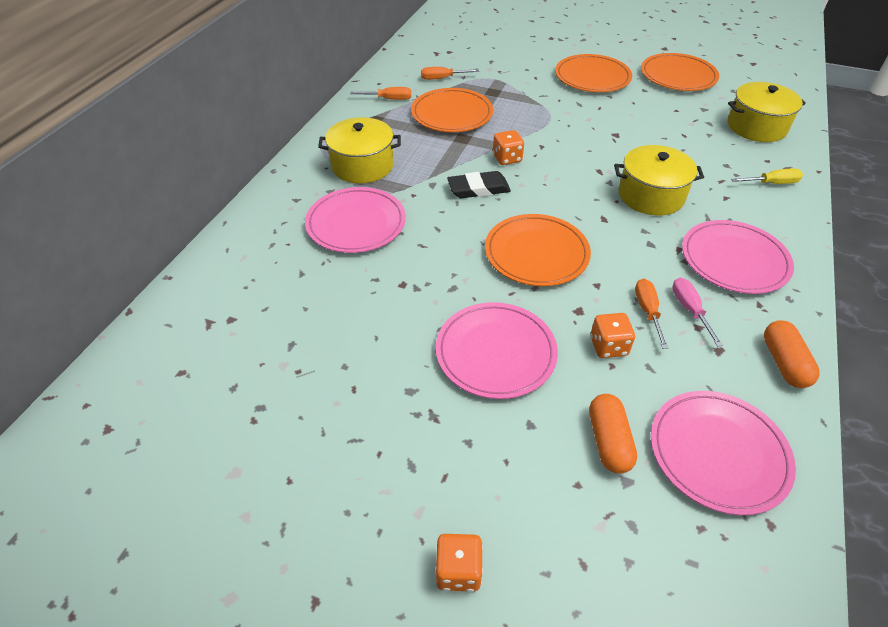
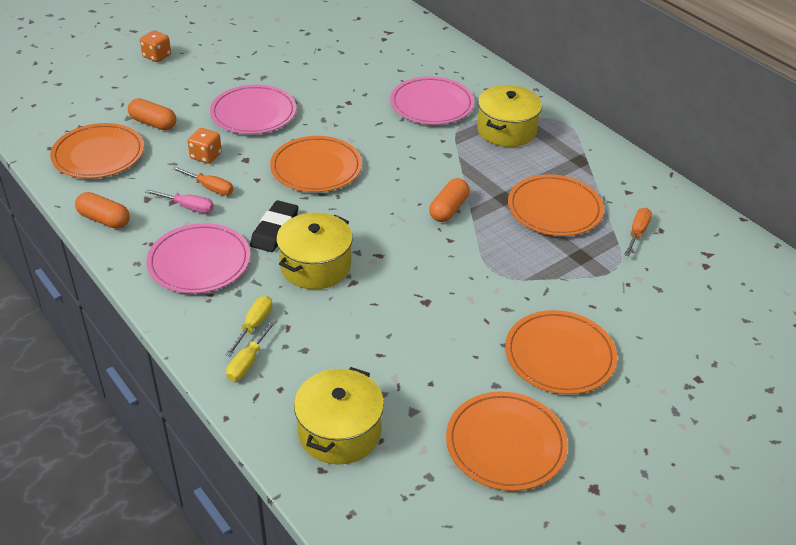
camera: 120 degrees right, 5 degrees down
(389, 99) = (614, 181): orange screwdriver -> none
(478, 189) = (419, 174): black eraser -> black eraser (274, 230)
(507, 158) = (448, 209): orange dice -> orange capsule
(718, 453) = (98, 155): pink plate -> orange plate
(743, 196) = (254, 325): none -> yellow screwdriver

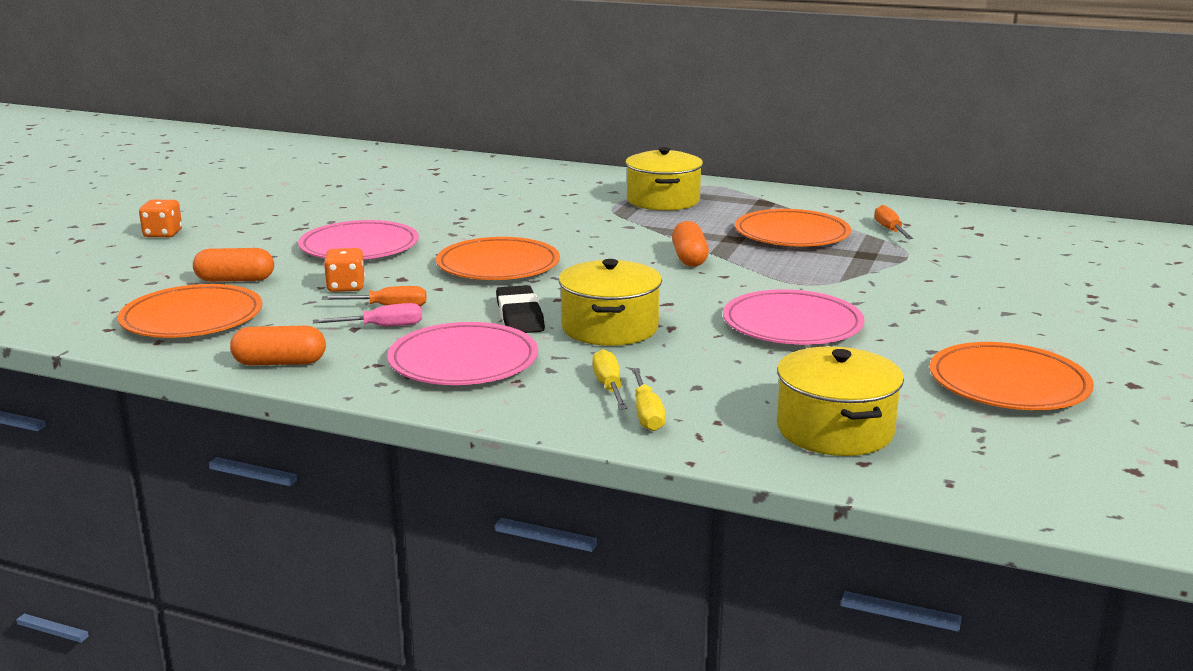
camera: 30 degrees left, 20 degrees down
(431, 104) = (558, 201): pink plate -> pink plate (792, 324)
(559, 355) = (955, 316): orange plate -> none

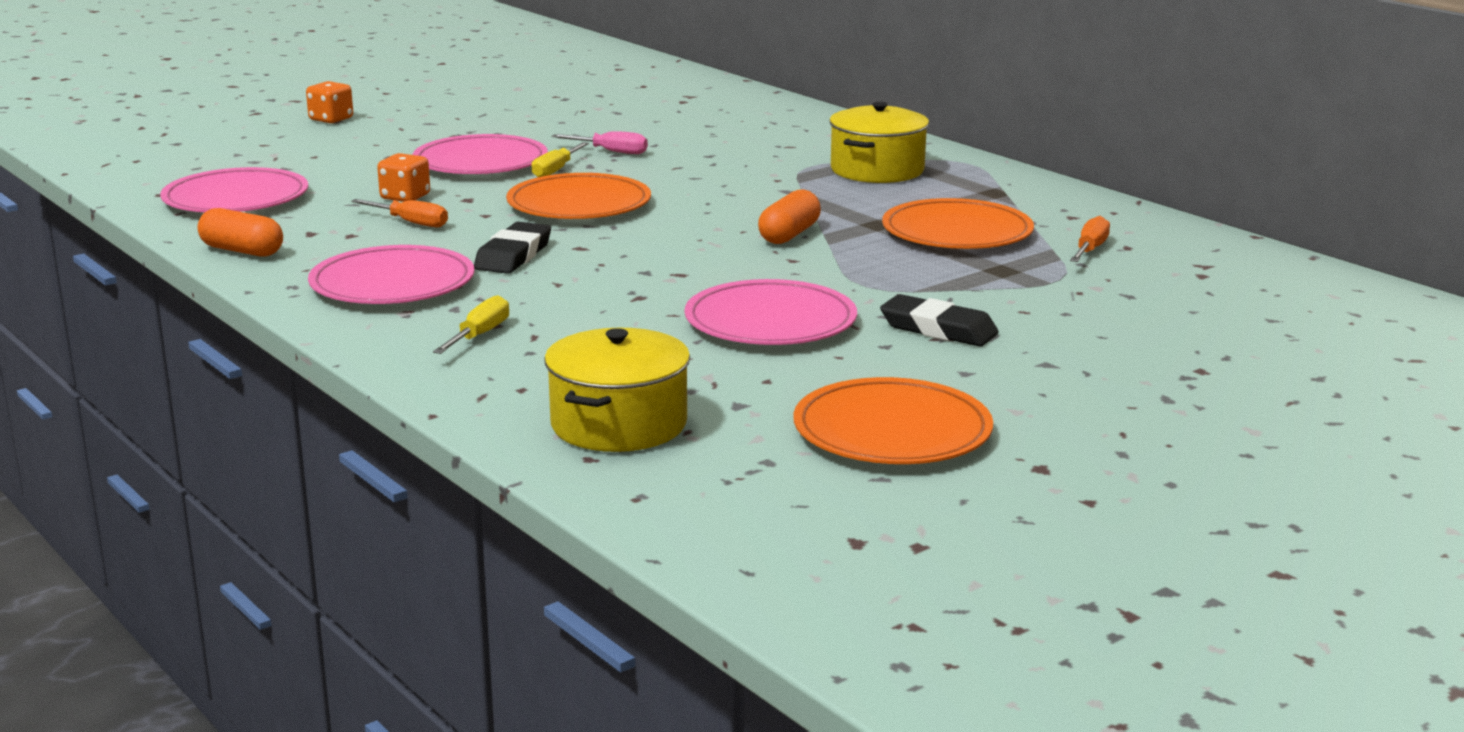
camera: 30 degrees right, 0 degrees up
(192, 318) = (236, 198): orange plate -> pink plate
(235, 280) = (323, 172): orange capsule -> none
(382, 327) = (375, 239): pink screwdriver -> pink screwdriver (611, 151)
(609, 327) = (578, 284): yellow pot -> none
(646, 414) = (469, 366): yellow screwdriver -> yellow screwdriver (556, 170)
(903, 304) = (938, 329): none -> black eraser

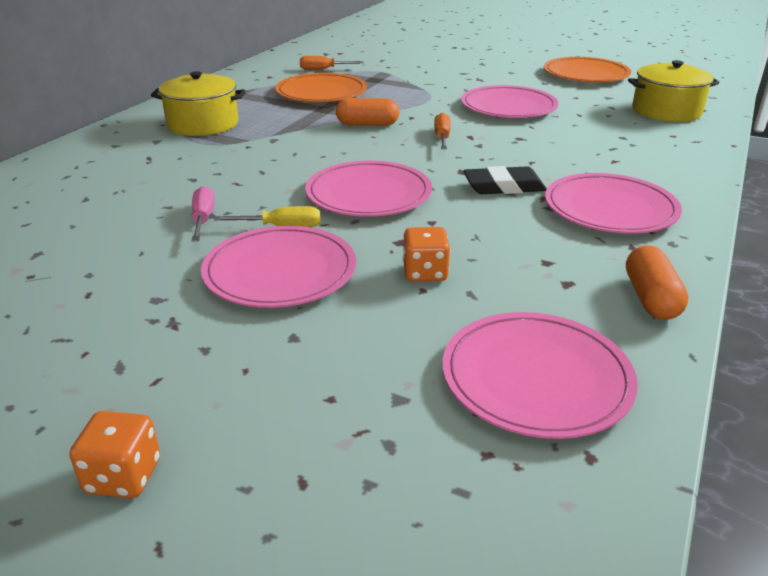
camera: 115 degrees left, 10 degrees up
(410, 222) = (486, 246): orange screwdriver -> orange screwdriver (442, 137)
(479, 335) = (636, 160): yellow screwdriver -> none
(579, 204) = (368, 194): orange plate -> pink plate
(938, 329) = (470, 80): black eraser -> none

